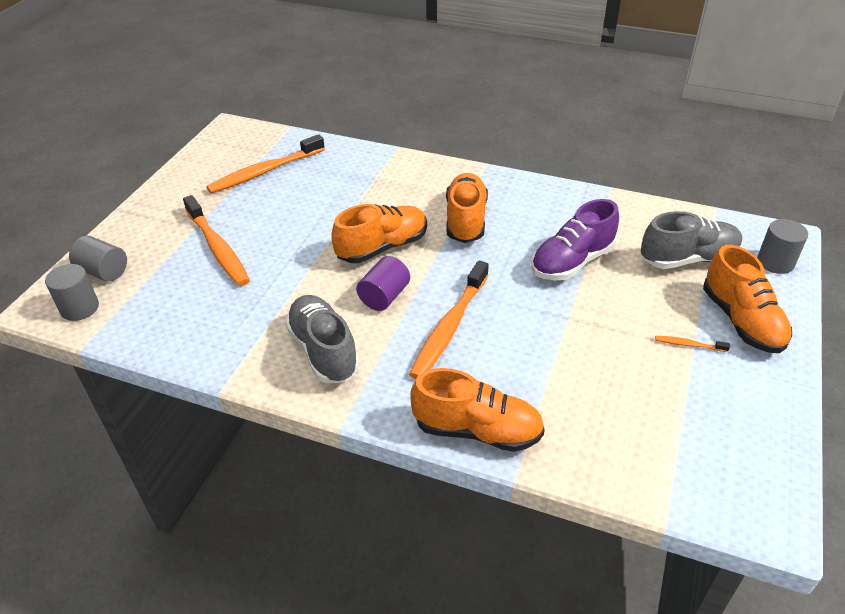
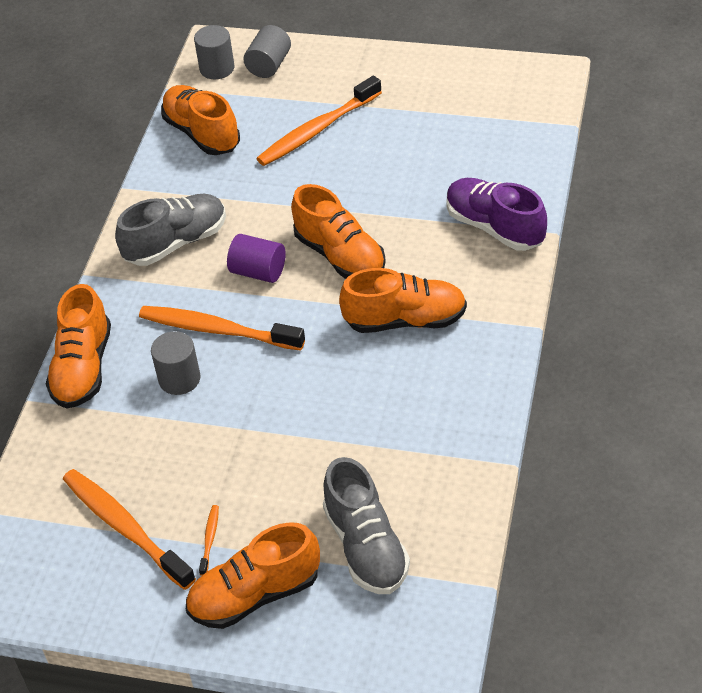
camera: 85 degrees right, 5 degrees up
(173, 324) = (202, 133): none -> orange shoe
(265, 171) = (464, 128): orange toothbrush -> orange toothbrush (125, 527)
(572, 262) = (341, 427): purple shoe -> purple shoe (494, 227)
(775, 262) = (374, 645): grey cylinder -> grey cylinder (179, 379)

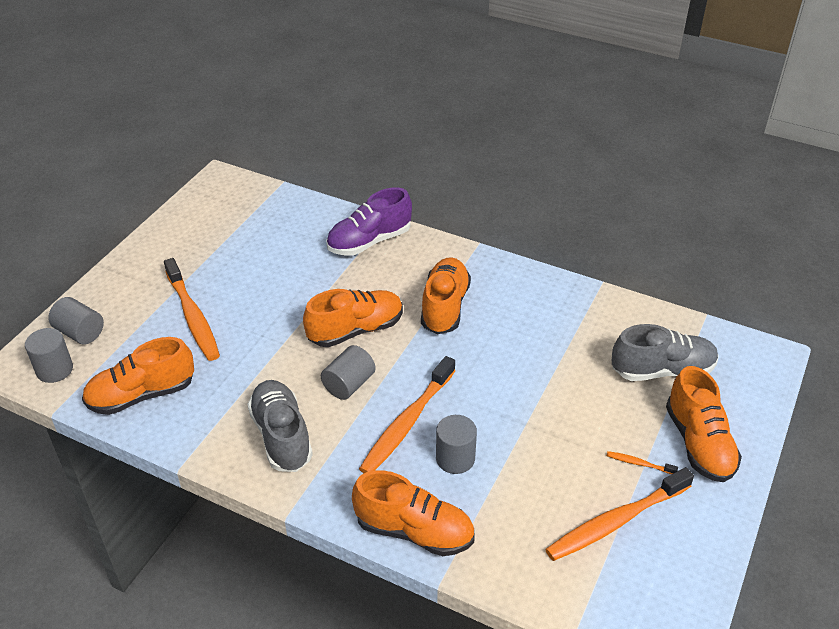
camera: 80 degrees left, 5 degrees down
(258, 272) = (349, 384): purple cylinder -> grey cylinder

